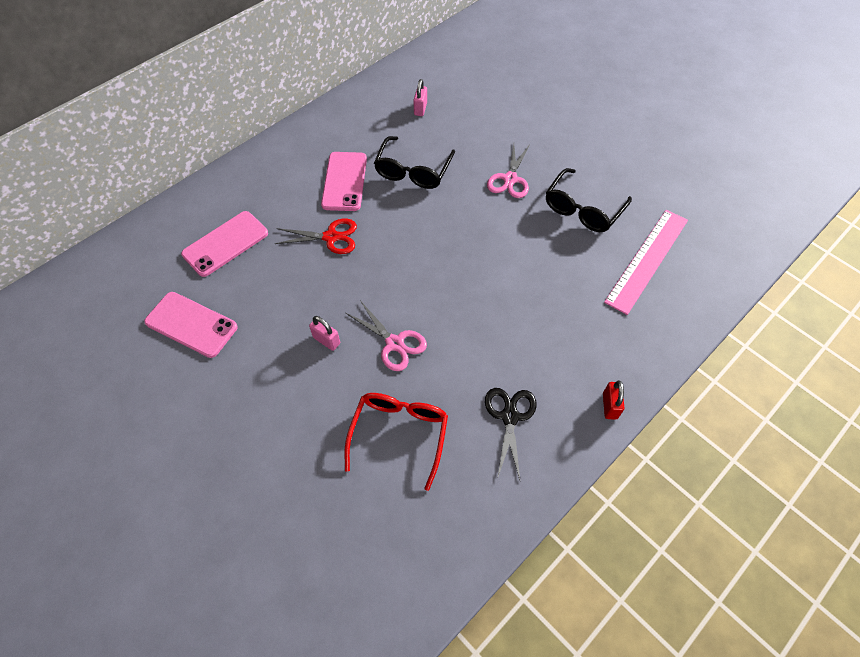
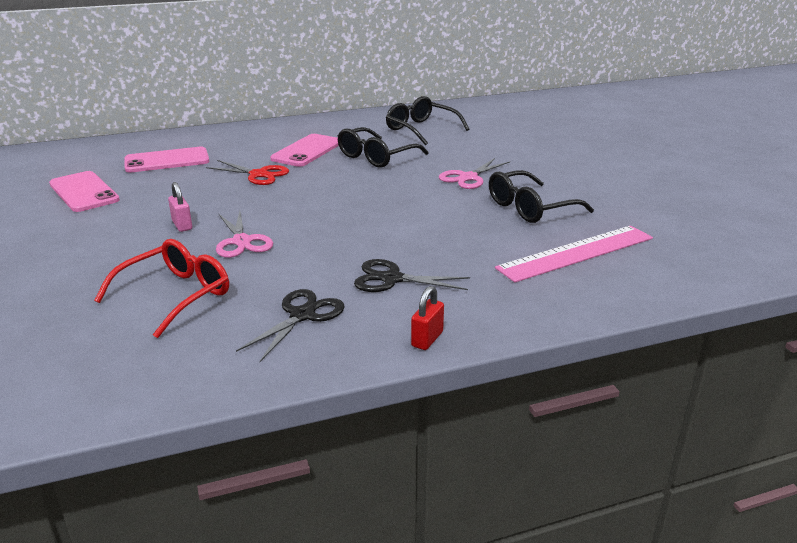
camera: 25 degrees right, 30 degrees down
(420, 109) = (421, 129): pink padlock -> black glasses
(542, 346) = (392, 279): none -> black scissors

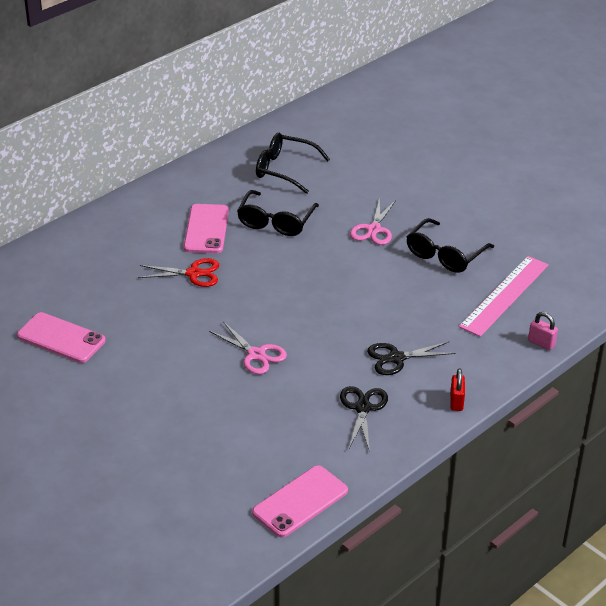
camera: 25 degrees left, 10 degrees up
(167, 161) = (90, 277): pink phone -> pink phone (300, 502)
(176, 295) = (260, 418): red glasses -> none
(182, 225) = (191, 351): pink padlock -> pink padlock (541, 343)

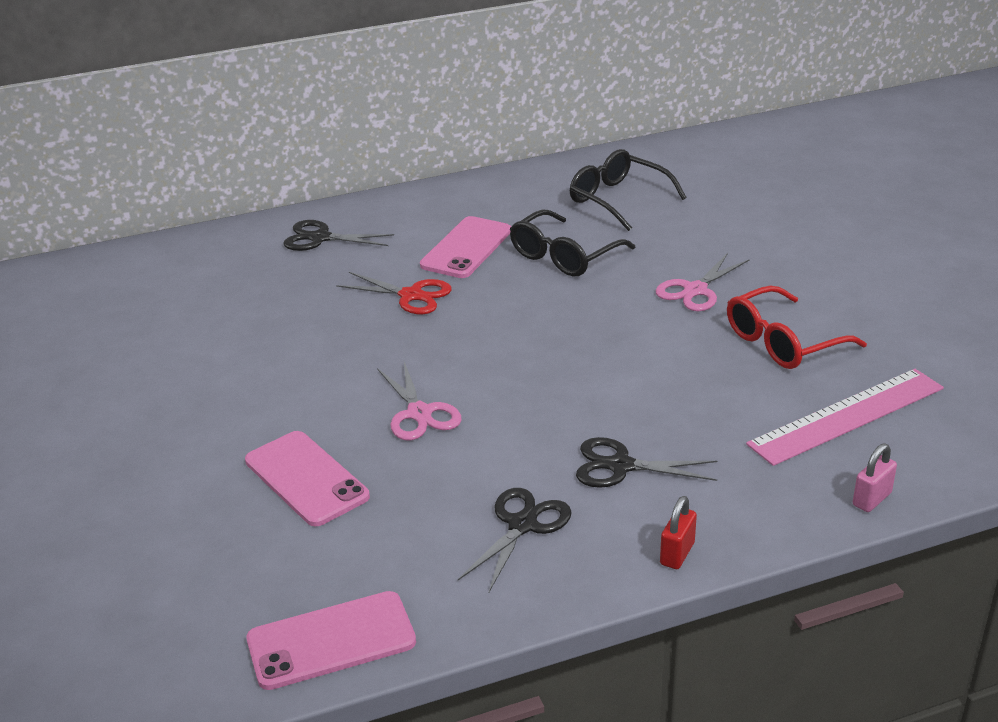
camera: 25 degrees right, 5 degrees down
(61, 338) = (186, 336): pink phone -> pink phone (306, 478)
(98, 243) = (320, 238): none -> black scissors
(444, 255) = (782, 342): black glasses -> red glasses
(541, 343) = (871, 499): pink padlock -> pink padlock turned 75 degrees clockwise

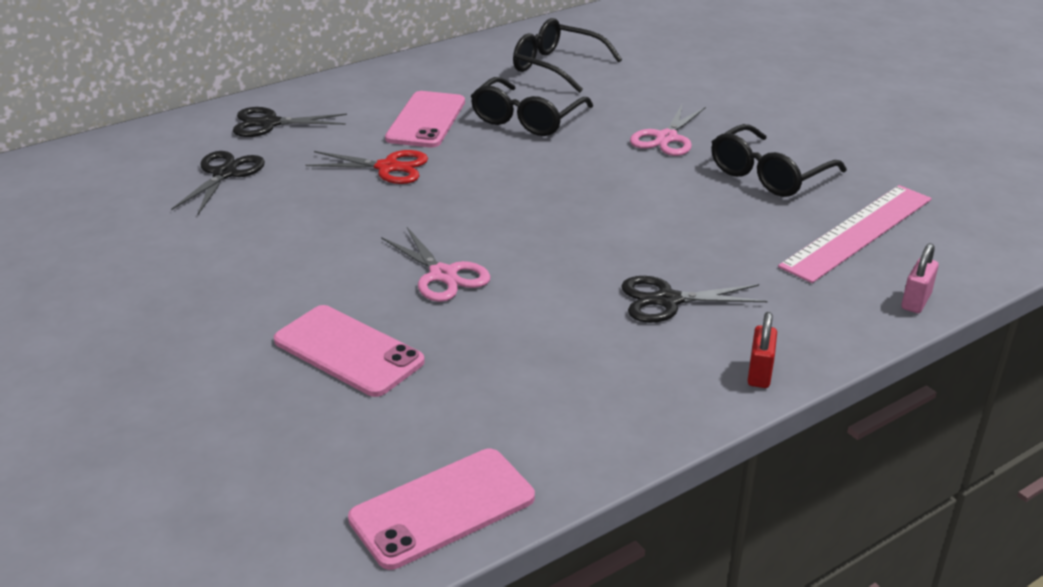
camera: 15 degrees left, 0 degrees up
(522, 525) = (595, 367): black scissors -> black scissors (224, 174)
(782, 342) = (768, 175): red glasses -> black glasses

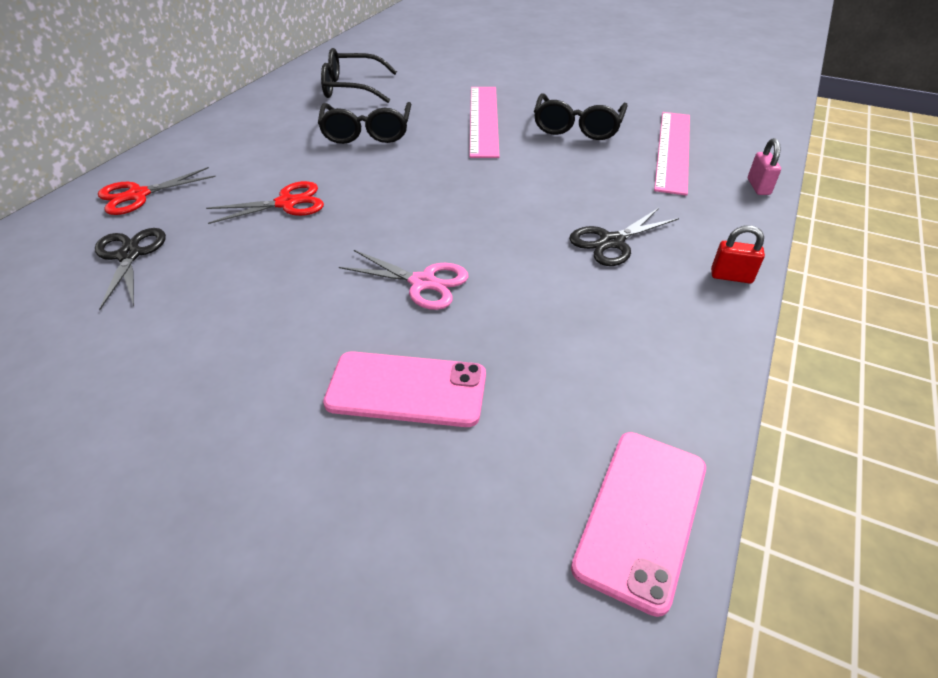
camera: 30 degrees left, 10 degrees up
(270, 123) = (138, 195): black scissors -> red scissors
(426, 120) = (284, 154): pink phone -> none
(666, 138) = (483, 120): pink scissors -> pink ruler
(759, 374) = (731, 276): red padlock -> red padlock turned 60 degrees counterclockwise

